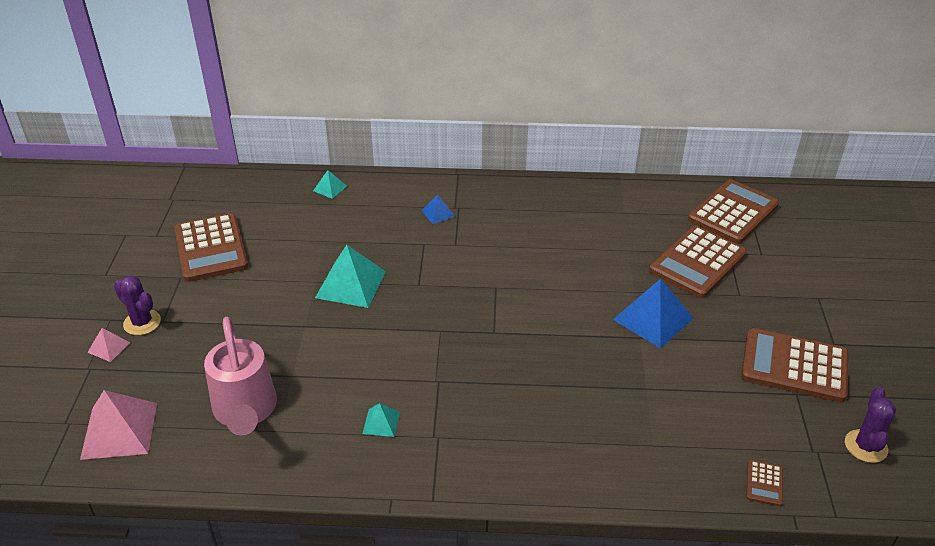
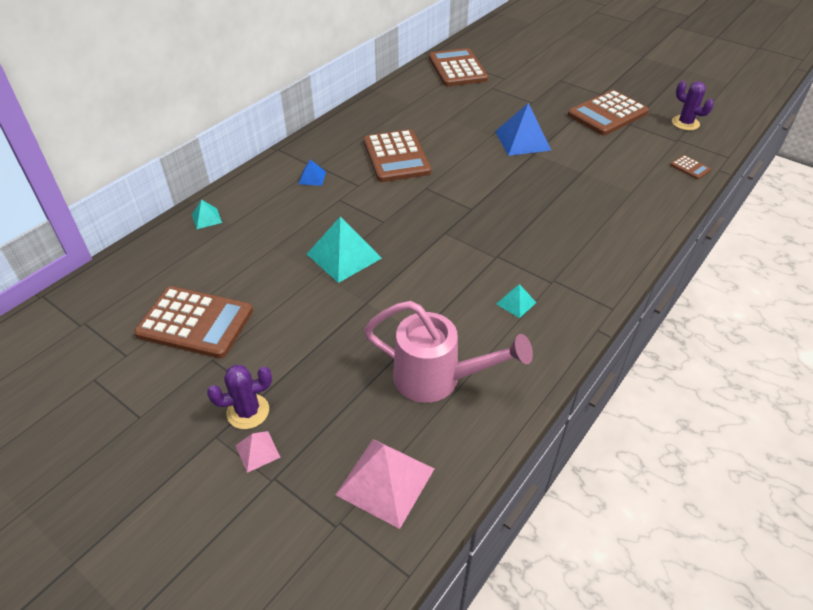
camera: 55 degrees left, 5 degrees up
(697, 262) = (488, 101): brown calculator -> brown calculator (396, 157)

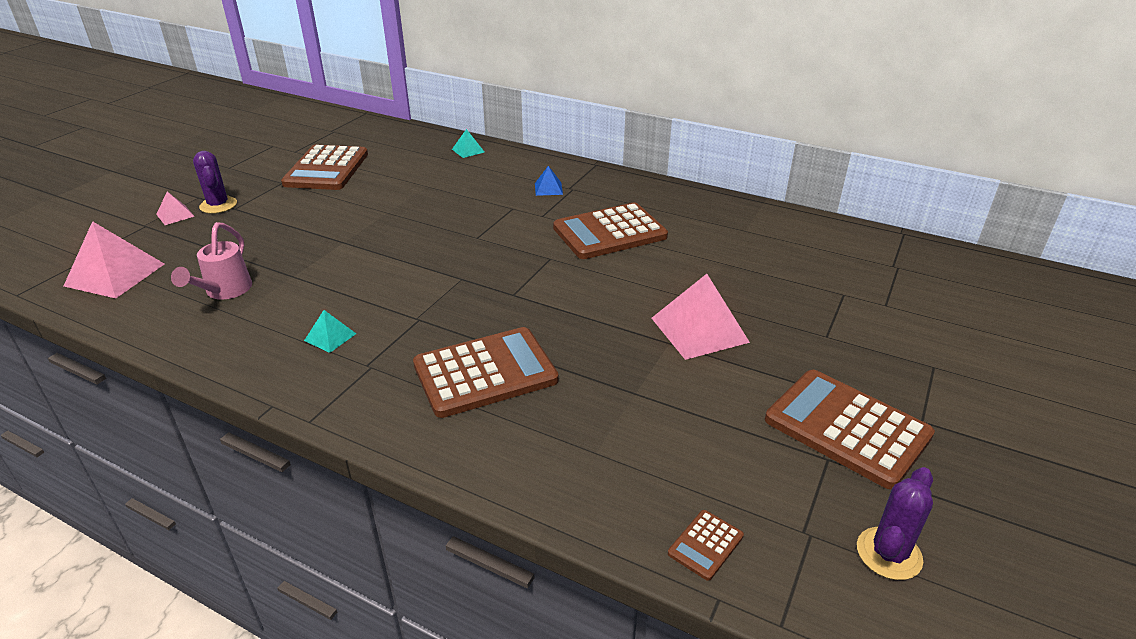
camera: 80 degrees right, 10 degrees down
(344, 256) = (415, 222): turquoise pyramid -> none
(438, 379) = (224, 292): pink watering can -> pink watering can, size x0.64
(457, 69) = (877, 259): brown calculator -> brown calculator (485, 373)
(522, 140) = (699, 330): blue pyramid -> pink pyramid

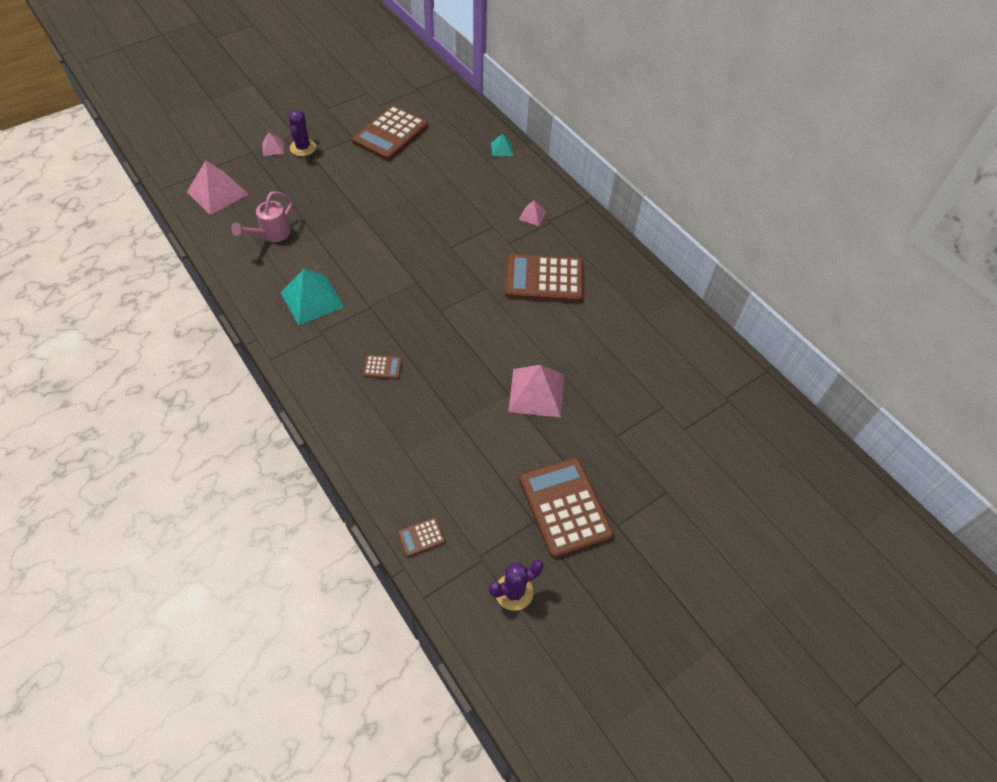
camera: 25 degrees right, 20 degrees up
(330, 337) = (312, 299): turquoise pyramid -> turquoise pyramid, size x2.01
(485, 373) = (382, 367): brown calculator -> brown calculator, size x0.43
(548, 188) = (532, 215): blue pyramid -> pink pyramid

